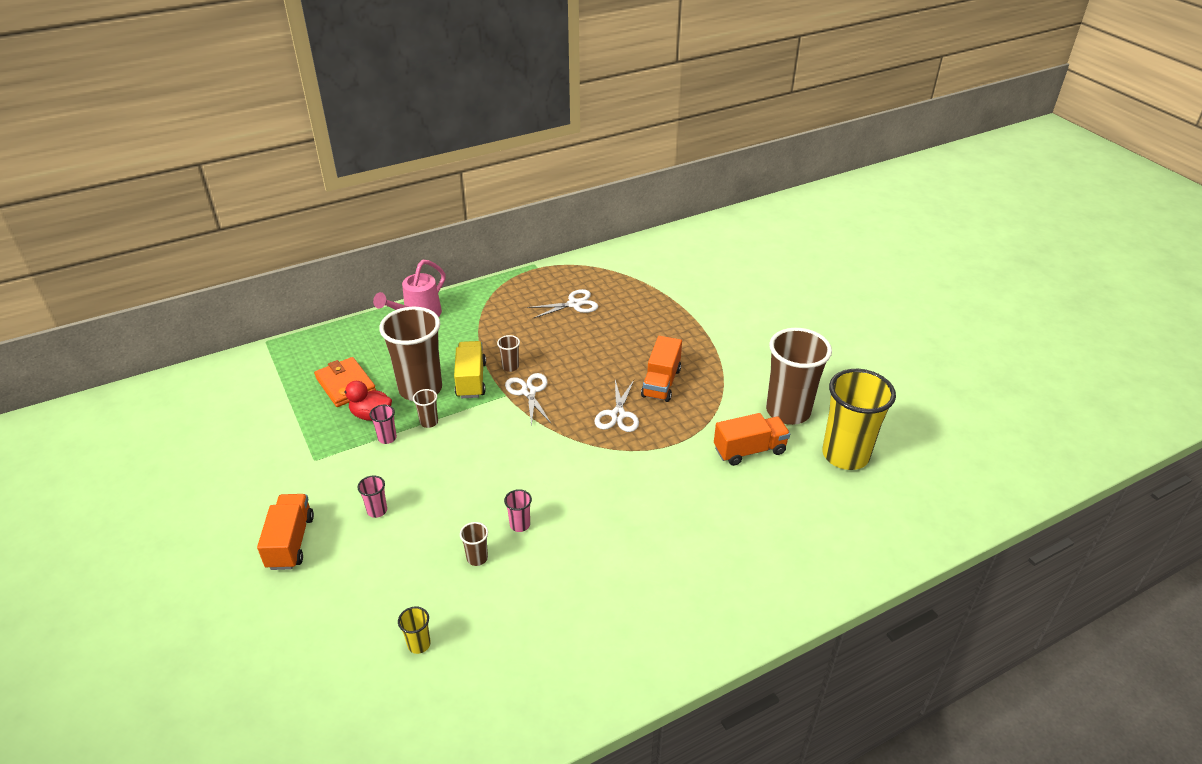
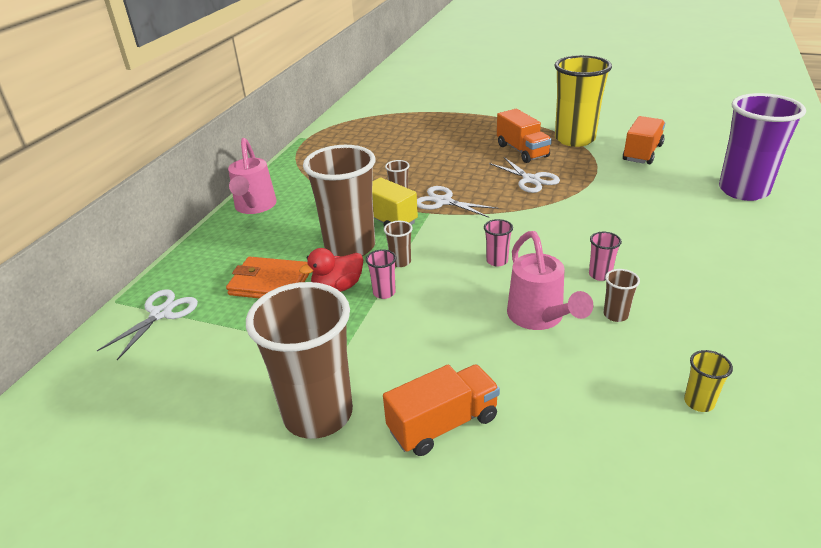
camera: 40 degrees left, 5 degrees down
(291, 542) = (443, 424): orange truck -> orange truck turned 105 degrees clockwise
(377, 511) = (475, 343): pink cup -> pink cup (497, 261)
(434, 524) = (539, 318): none -> pink watering can
(574, 304) = (377, 143): white scissors -> white scissors (161, 314)
(755, 543) = (743, 190): none -> purple cup
(788, 411) = (621, 126): brown cup -> brown cup (318, 414)
(845, 455) = (691, 128): yellow cup -> yellow cup (574, 139)

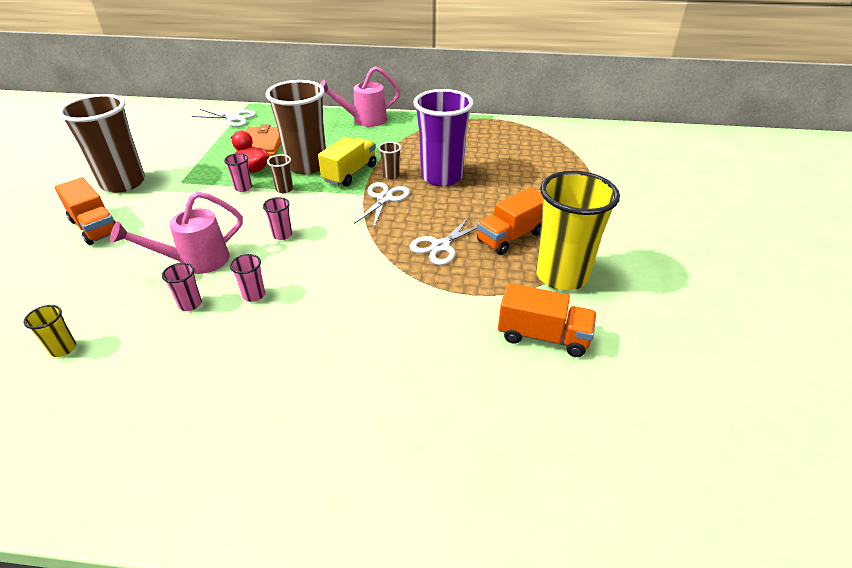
camera: 75 degrees right, 5 degrees up
(615, 315) = (190, 304): brown cup -> pink cup
(743, 190) = (452, 436): purple cup -> purple cup (441, 177)

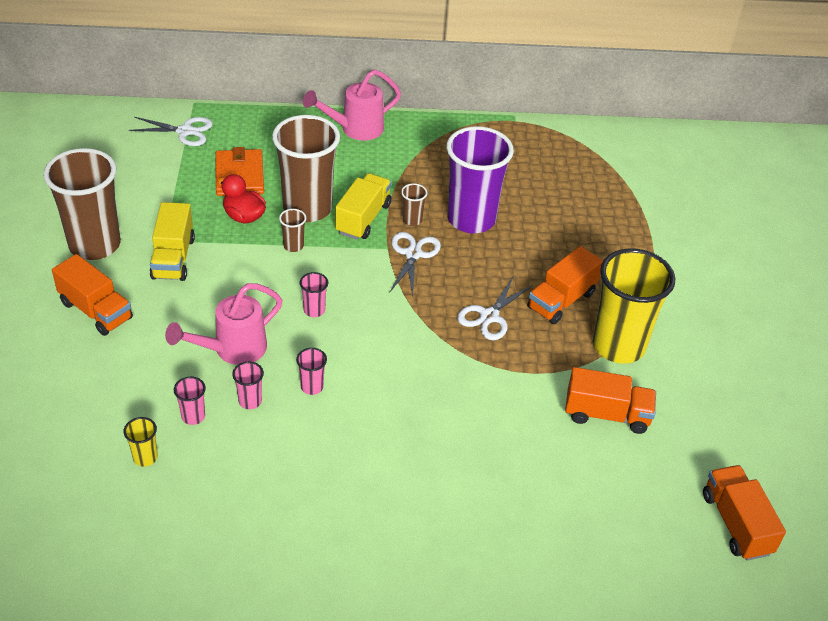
camera: 10 degrees left, 5 degrees up
(181, 194) = (173, 258): none -> yellow truck
(243, 188) = (244, 246): pink cup -> pink cup (193, 416)
(689, 465) = (736, 523): none -> orange truck

